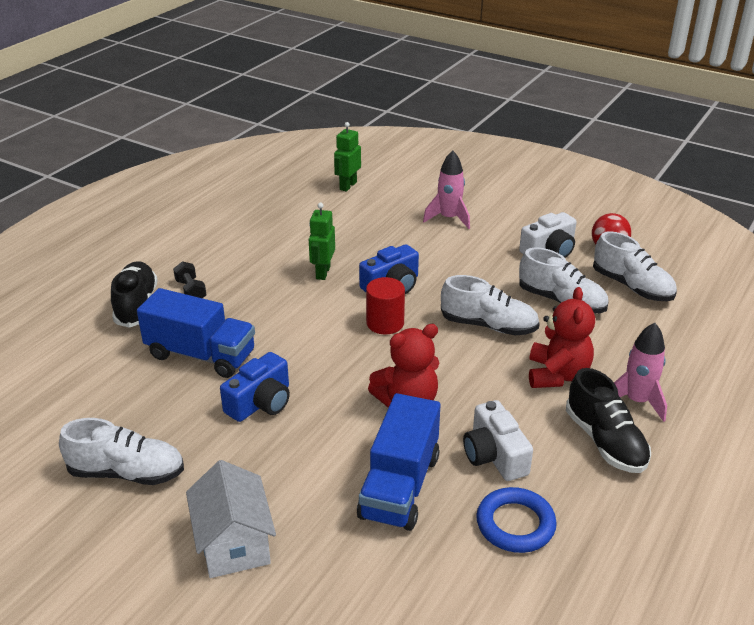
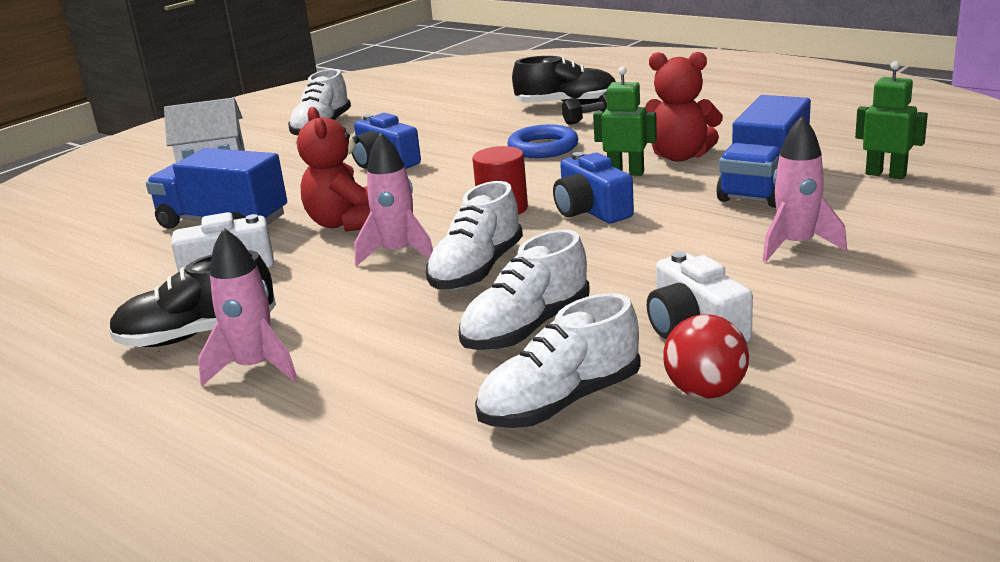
camera: 100 degrees right, 10 degrees down
(201, 355) = (472, 134): blue truck -> blue truck (764, 185)
(464, 364) = (398, 253): none -> pink rocket
(515, 524) = (124, 275): blue ring -> blue ring (543, 148)
(557, 375) = (345, 312): red teddy bear -> red teddy bear (680, 156)

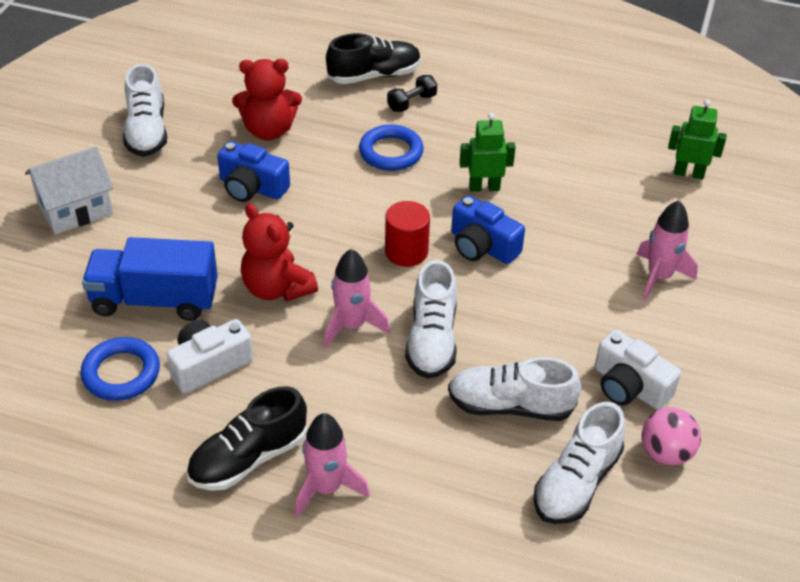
camera: 25 degrees left, 20 degrees up
(141, 265) = (121, 373): none -> blue ring
(526, 328) = (510, 406): white shoe -> white shoe turned 75 degrees clockwise
(680, 156) = (518, 158): red teddy bear -> red teddy bear (269, 130)
(705, 391) = (665, 453): red ball -> pink ball
(764, 185) = (603, 196): blue truck -> none

